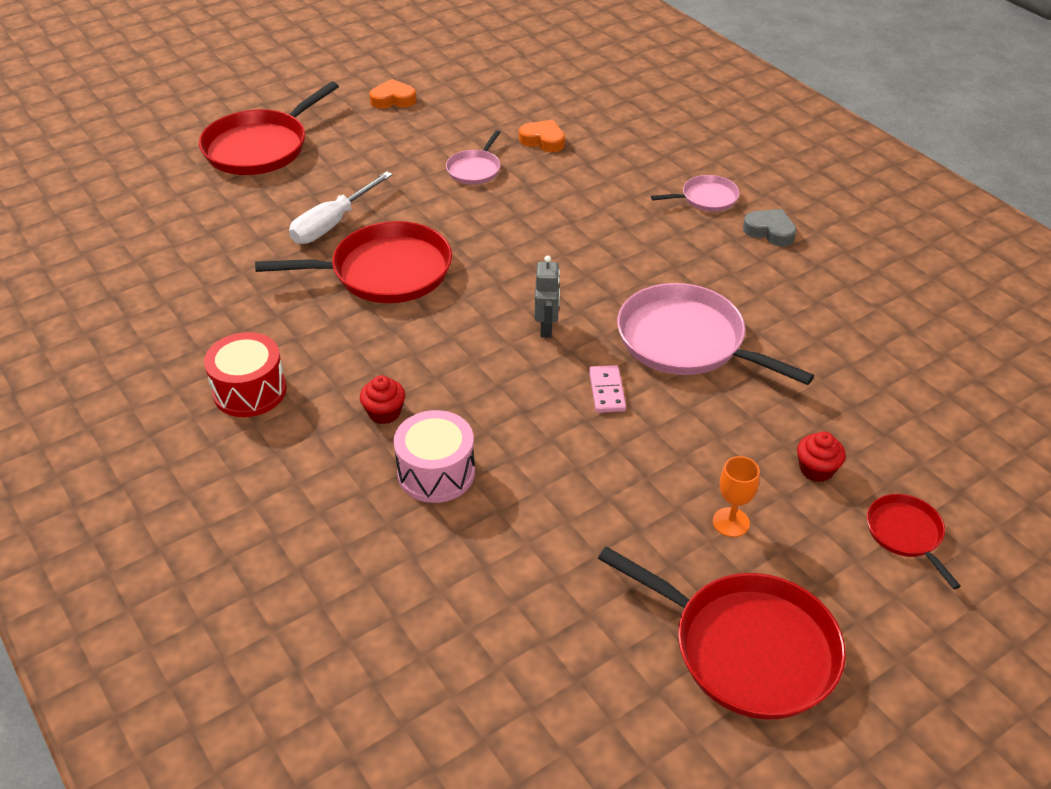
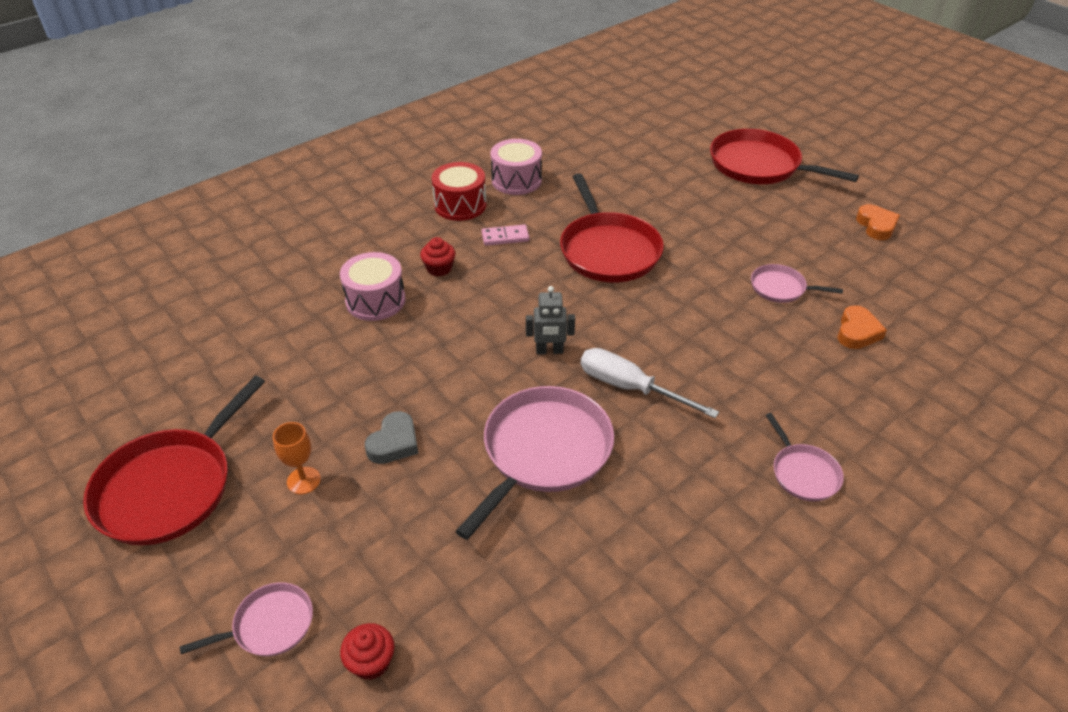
camera: 85 degrees right, 0 degrees up
(211, 336) = (516, 180): none -> pink drum
(333, 224) = (665, 215): white screwdriver -> white screwdriver (630, 388)
(607, 391) = (468, 394): pink domino -> pink domino (505, 237)
(770, 231) = (756, 535): grey heart -> grey heart (394, 443)
(816, 469) = (362, 552): red cupcake -> red cupcake (371, 662)
(906, 534) = (269, 625): red pan -> pink pan

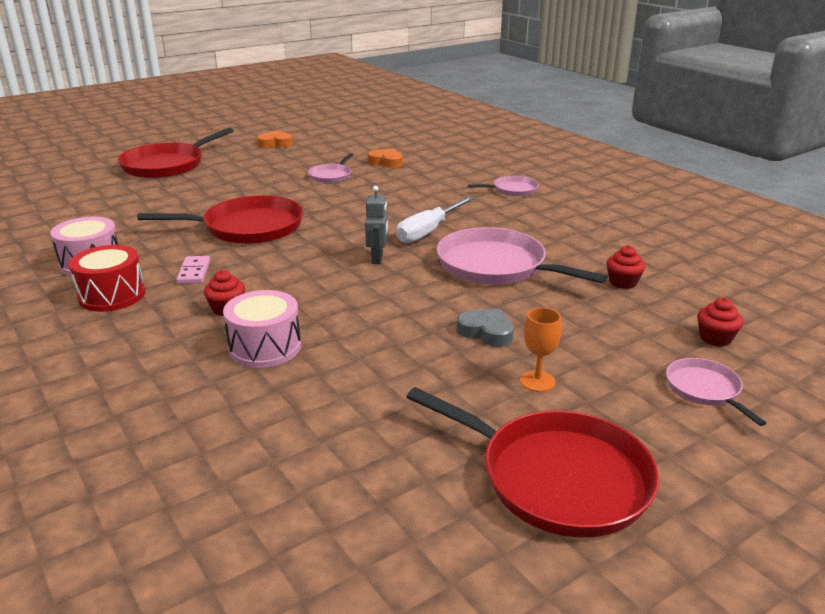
camera: 85 degrees left, 15 degrees down
(512, 580) = (623, 282): none -> red cupcake

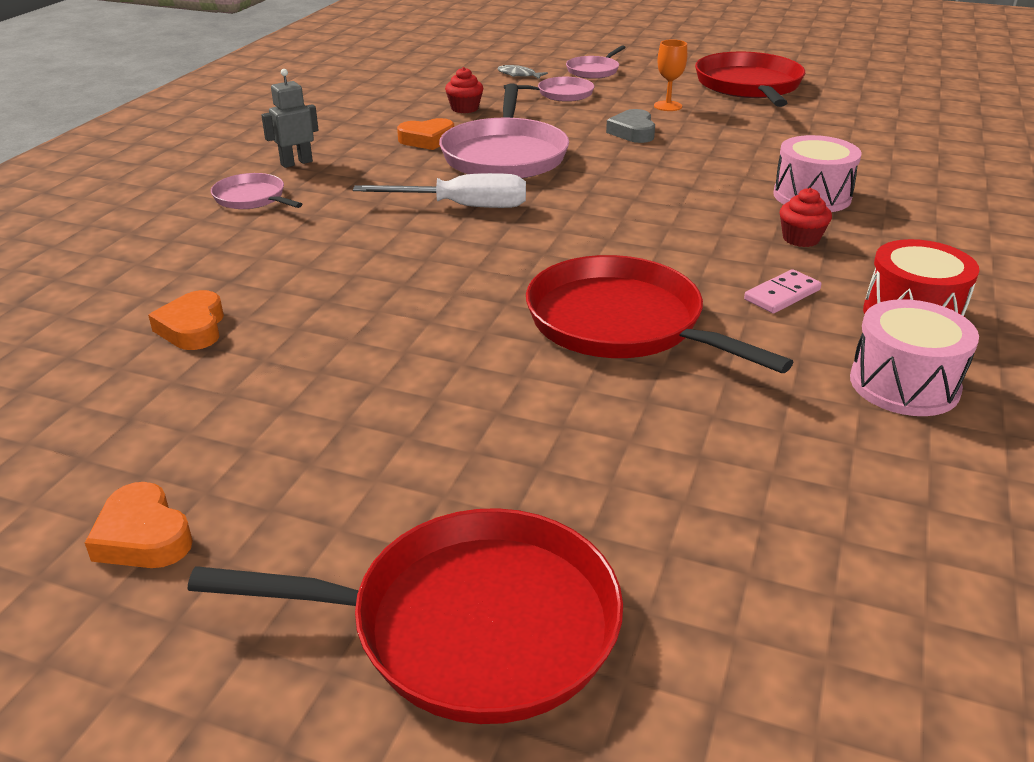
camera: 125 degrees left, 5 degrees up
(331, 176) = (323, 351): pink pan -> pink pan (562, 94)
(377, 258) = (575, 209): grey robot -> grey robot (296, 163)
(559, 251) = (427, 140): none -> orange heart
(715, 338) = (518, 75): red cupcake -> grey fish

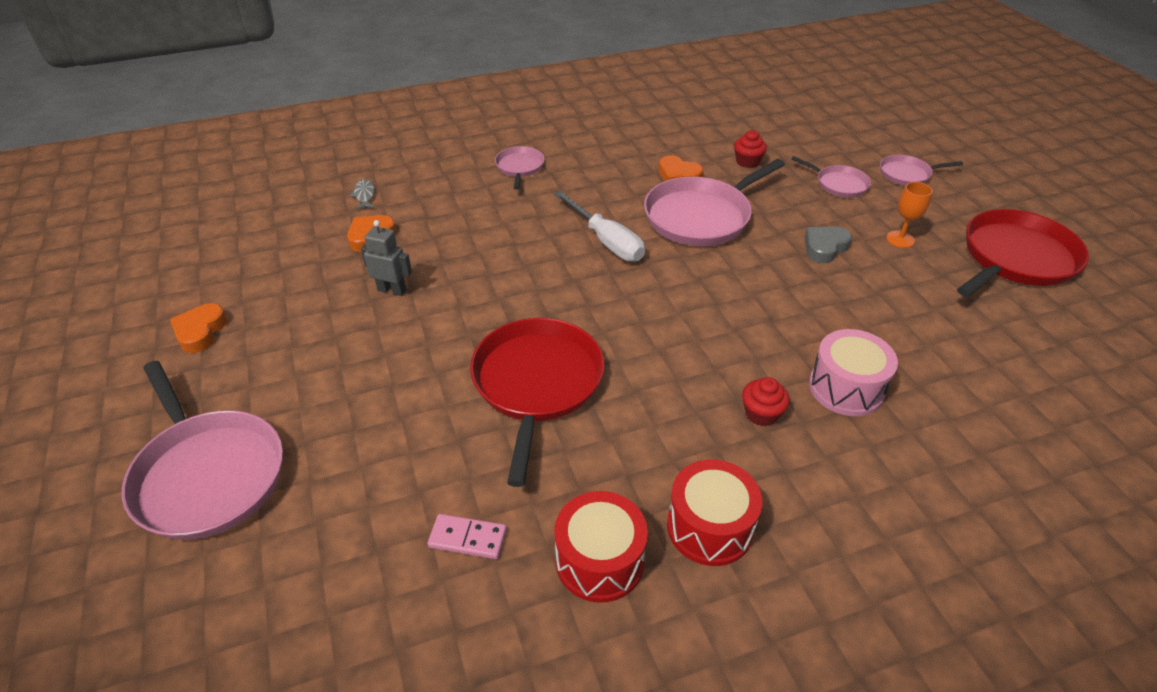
camera: 50 degrees right, 10 degrees up
(296, 163) = (580, 153): grey robot -> grey robot (392, 290)
(471, 625) = (208, 474): red pan -> pink pan
(518, 75) = (840, 150): grey fish -> grey fish (364, 195)
(782, 295) = (660, 441): pink domino -> pink domino (468, 538)
(904, 384) = (599, 560): pink drum -> red drum

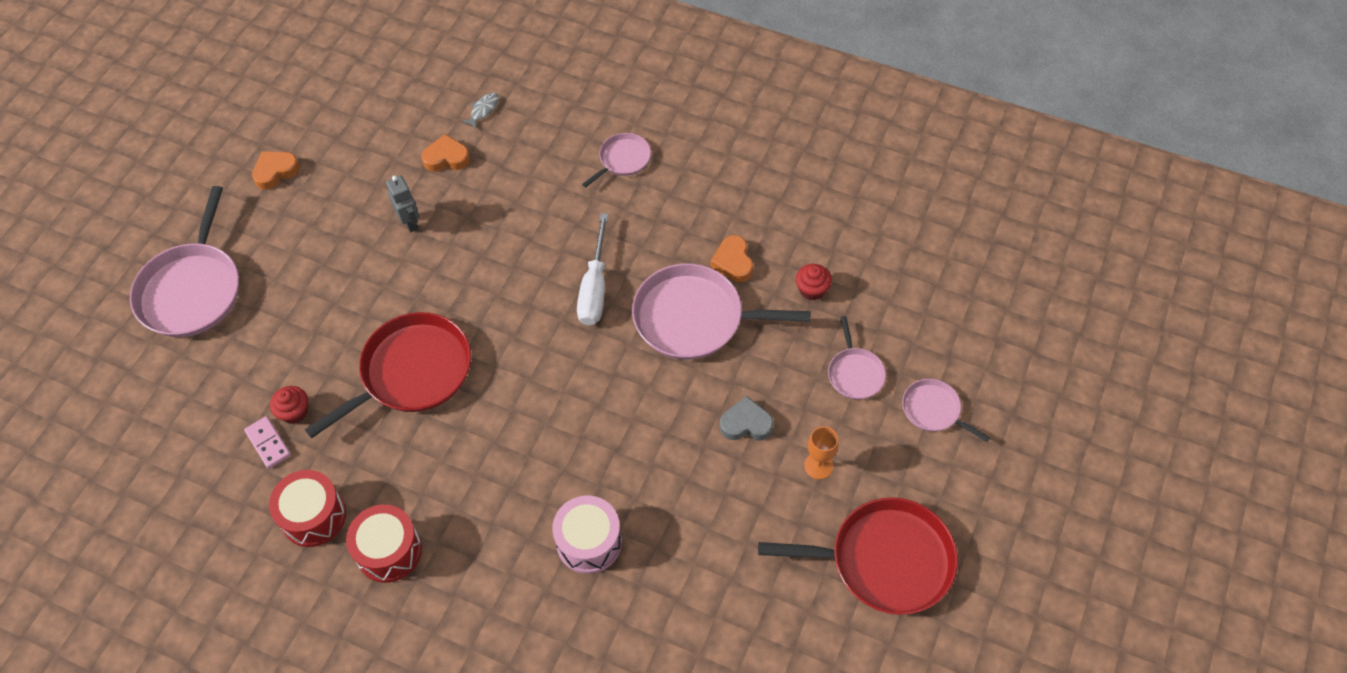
camera: 45 degrees right, 15 degrees up
(761, 413) = (512, 511): red cupcake -> red cupcake (294, 412)

